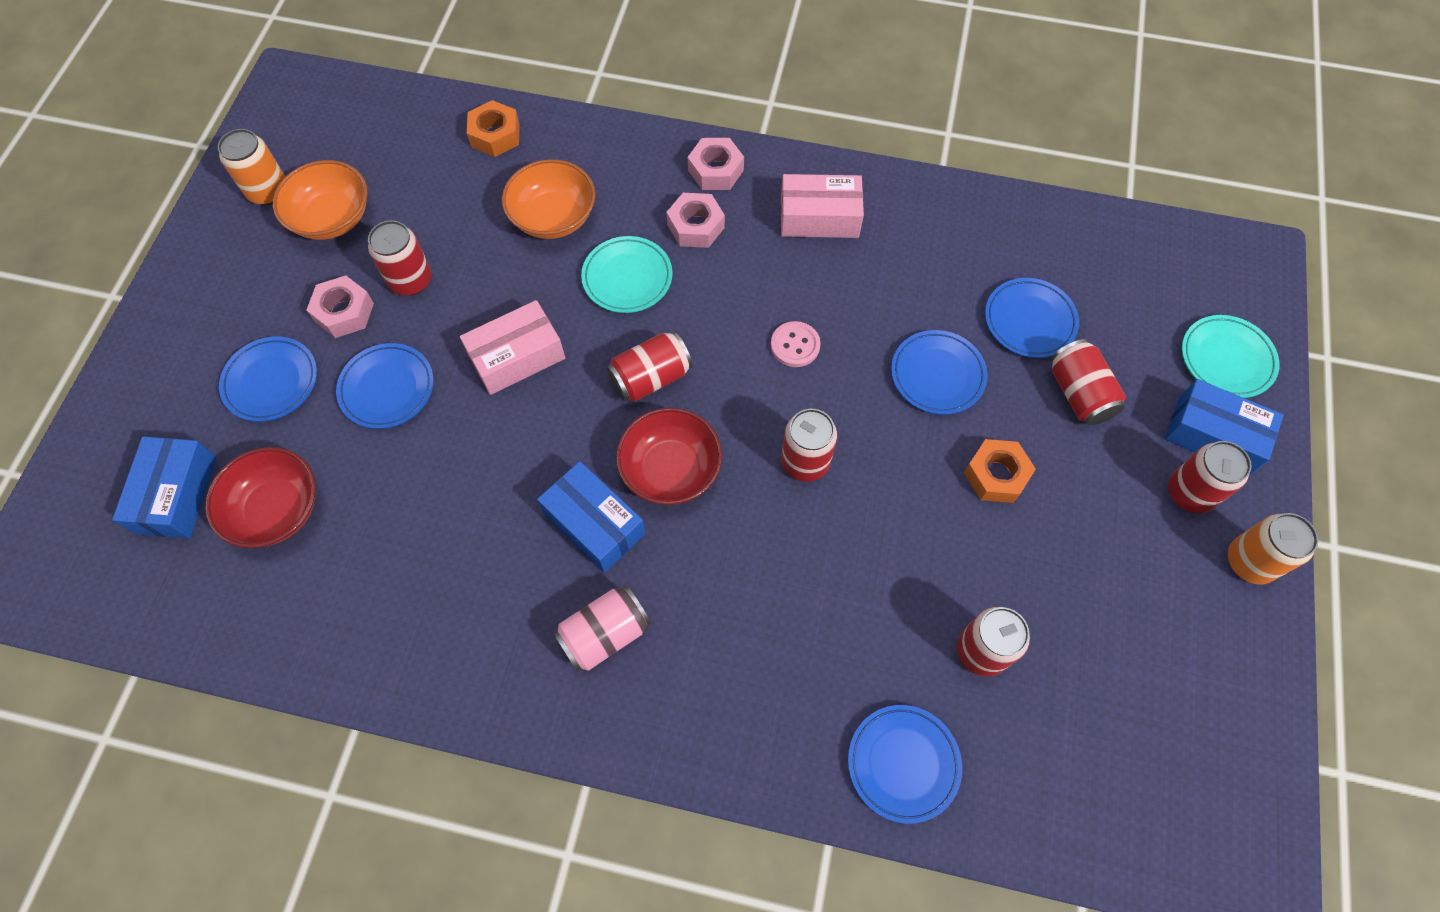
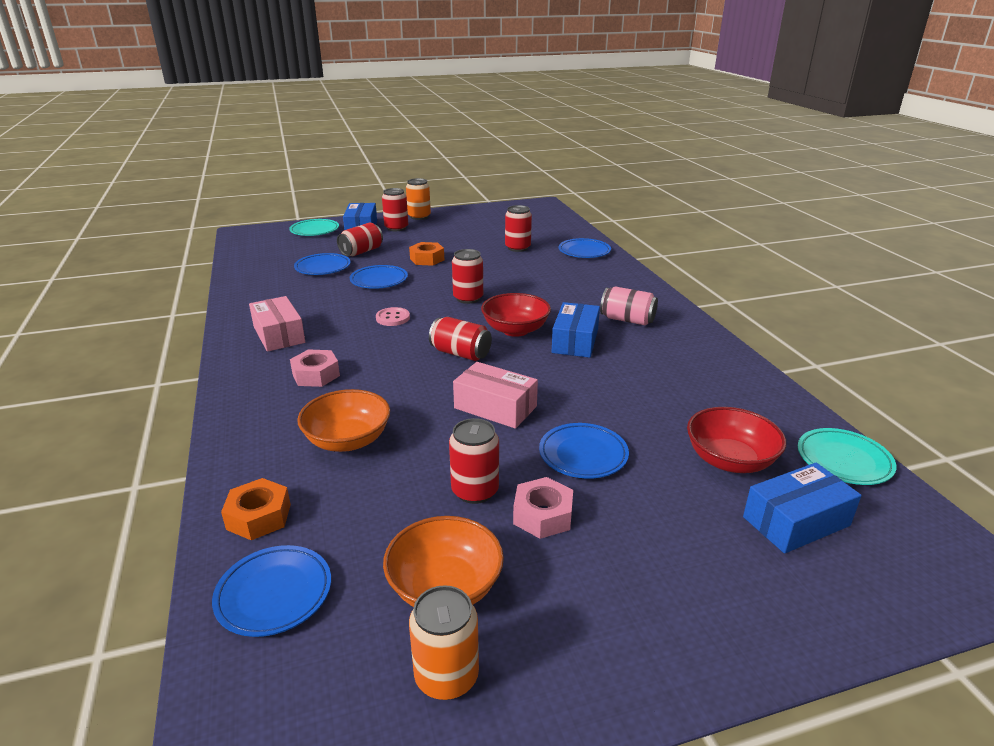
camera: 120 degrees left, 35 degrees down
(271, 382) = (650, 523): blue plate -> blue plate (274, 594)
(627, 278) = (385, 387): turquoise plate -> turquoise plate (844, 460)
(715, 170) = (251, 383): pink nut -> none

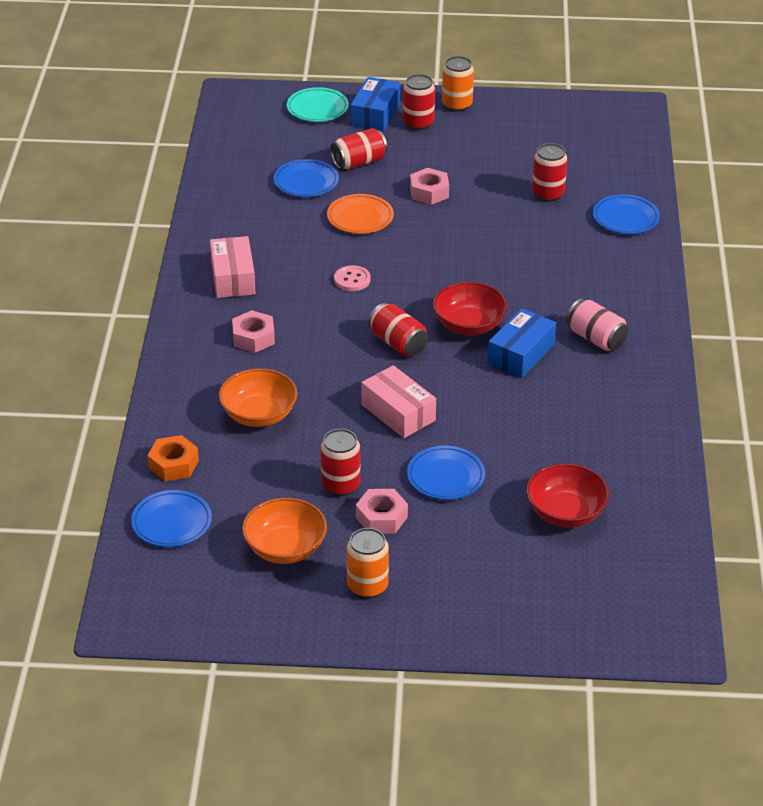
camera: 20 degrees right, 10 degrees up
(379, 280) = (360, 218): blue plate -> orange plate
(427, 259) = (429, 192): orange nut -> pink nut
(446, 676) = (262, 599): orange can -> orange can (367, 586)
(468, 298) = (444, 268): red can -> none
(796, 521) = (573, 572): blue box -> none
(844, 460) = (664, 538): turquoise plate -> none

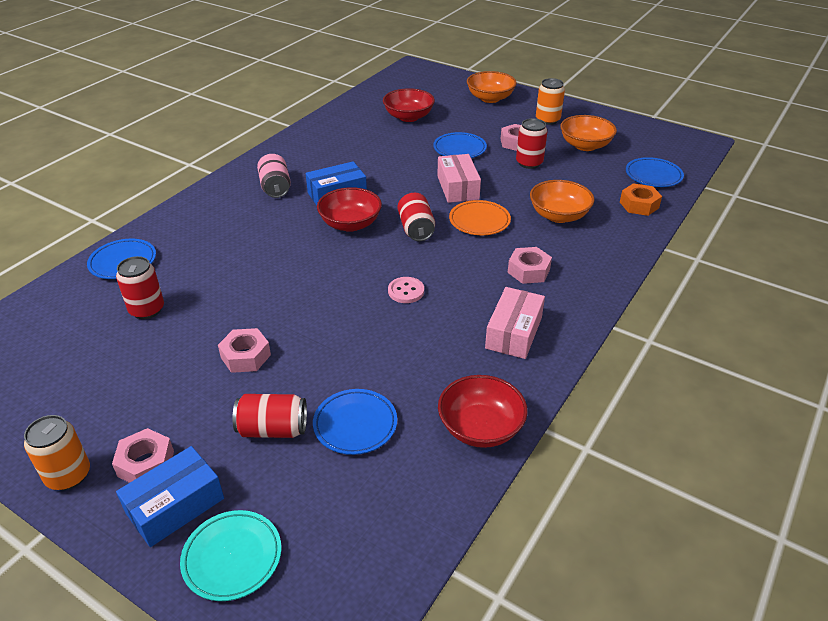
camera: 150 degrees left, 0 degrees up
(217, 208) = (480, 428): none -> red bowl
(360, 218) = (341, 353): orange plate -> orange plate (479, 221)
(418, 123) = (146, 463): red can -> pink nut
(486, 606) = (490, 98): none -> orange bowl

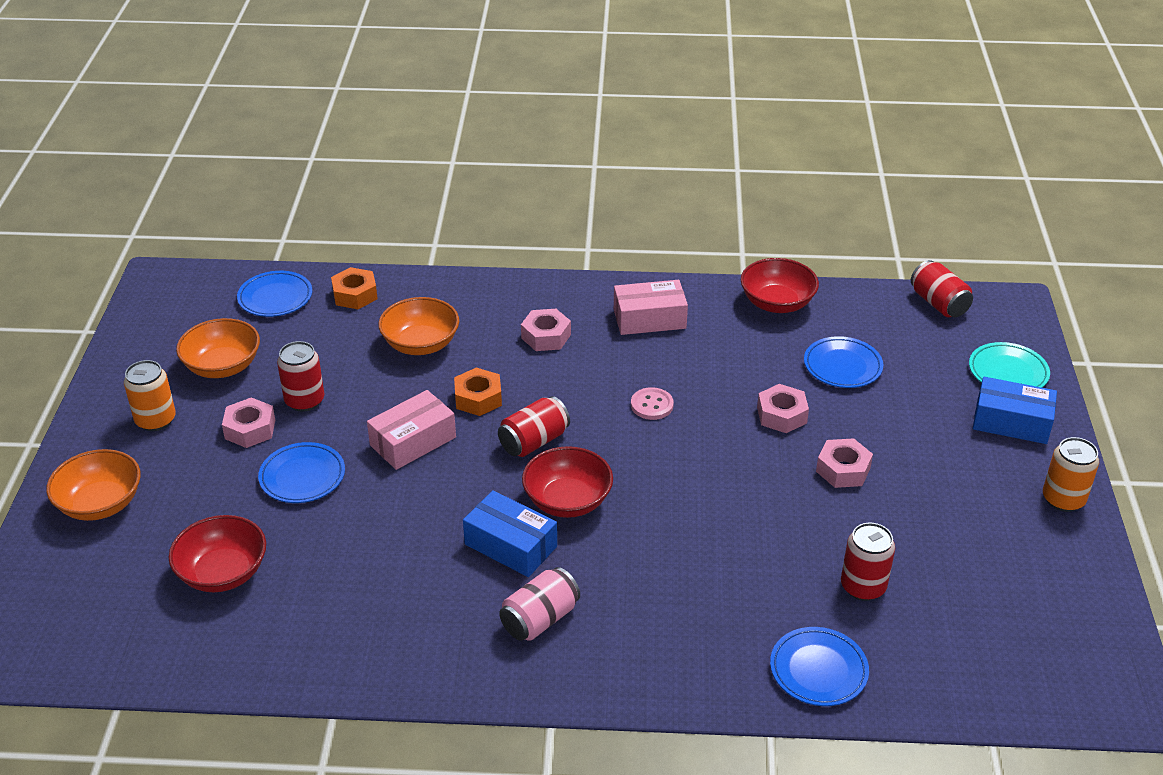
camera: 120 degrees left, 0 degrees up
(146, 463) = (1003, 461): pink nut -> pink nut (781, 415)
(273, 429) = (896, 408): red can -> red can (938, 304)
(479, 221) = (478, 398): orange plate -> orange nut

